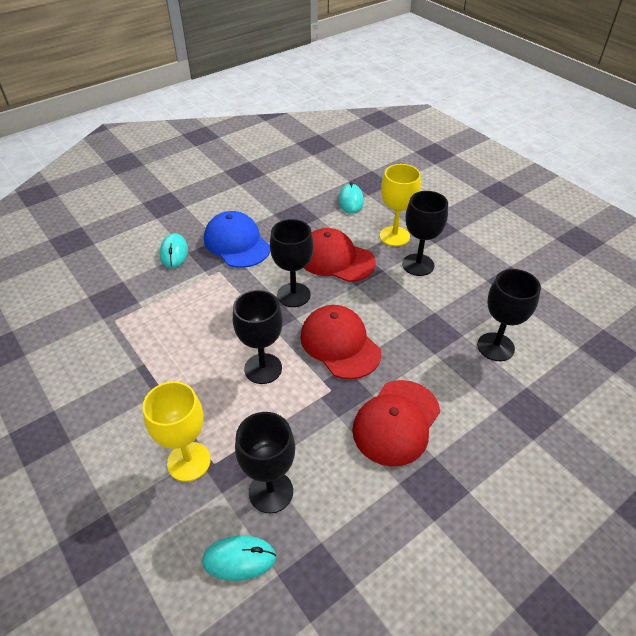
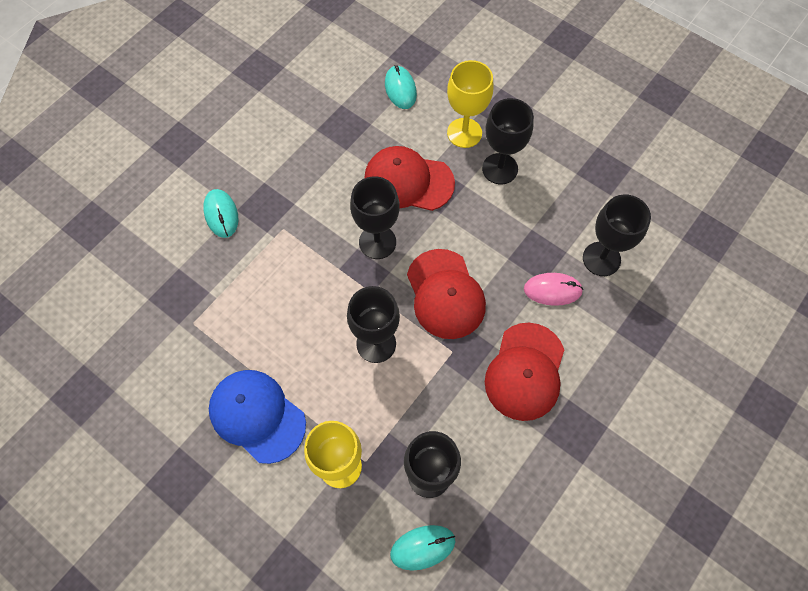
camera: 15 degrees left, 20 degrees up
(237, 243) = (289, 184): blue cap -> blue cap (257, 416)
(340, 344) = (445, 294): red cap -> red cap turned 150 degrees counterclockwise
(442, 361) = (552, 290): none -> pink mouse

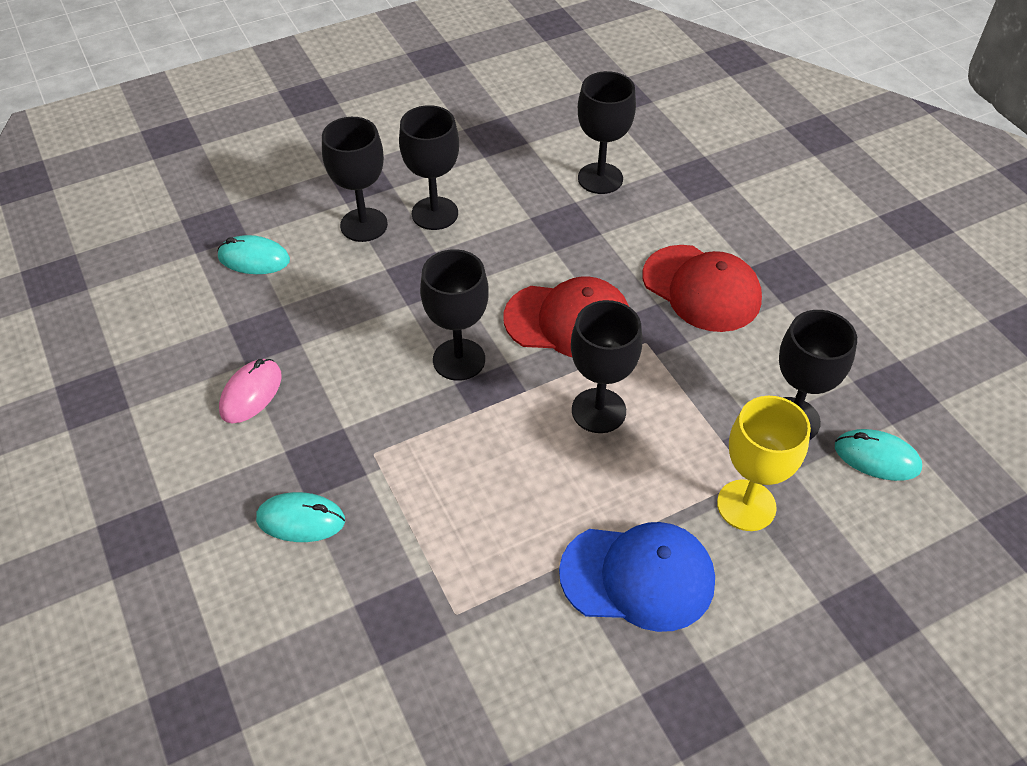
camera: 65 degrees left, 15 degrees down
(257, 416) = (638, 577): blue cap -> blue cap turned 150 degrees counterclockwise
(408, 181) = (393, 299): red cap -> none
(422, 547) = (876, 457): turquoise mouse -> turquoise mouse turned 75 degrees counterclockwise
(464, 133) = (364, 225): yellow goblet -> black goblet
(552, 290) = (615, 229): pink mouse -> pink mouse (251, 393)

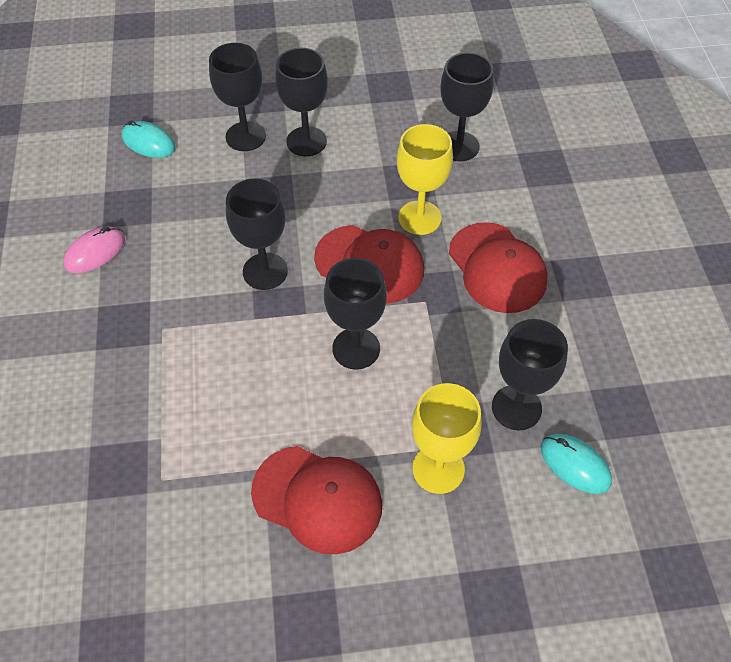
camera: 20 degrees right, 5 degrees up
(301, 520) = (83, 365): turquoise mouse -> none
(596, 260) = (419, 218): none -> yellow goblet
(638, 577) = (317, 499): blue cap -> red cap

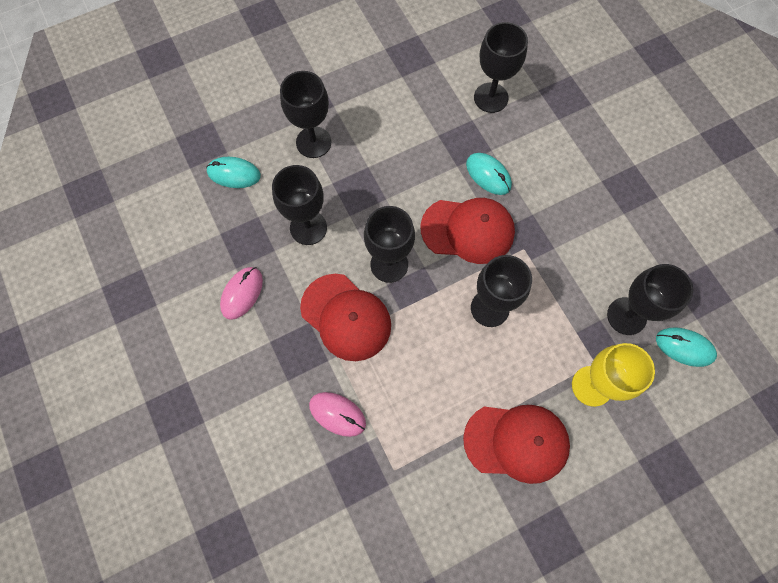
camera: 20 degrees left, 15 degrees up
(130, 400) = (337, 414): none -> pink mouse
(306, 141) = (366, 131): black goblet -> black goblet (308, 227)
(419, 218) = (488, 175): yellow goblet -> turquoise mouse
(497, 268) = (565, 201): red cap -> red cap (346, 317)

